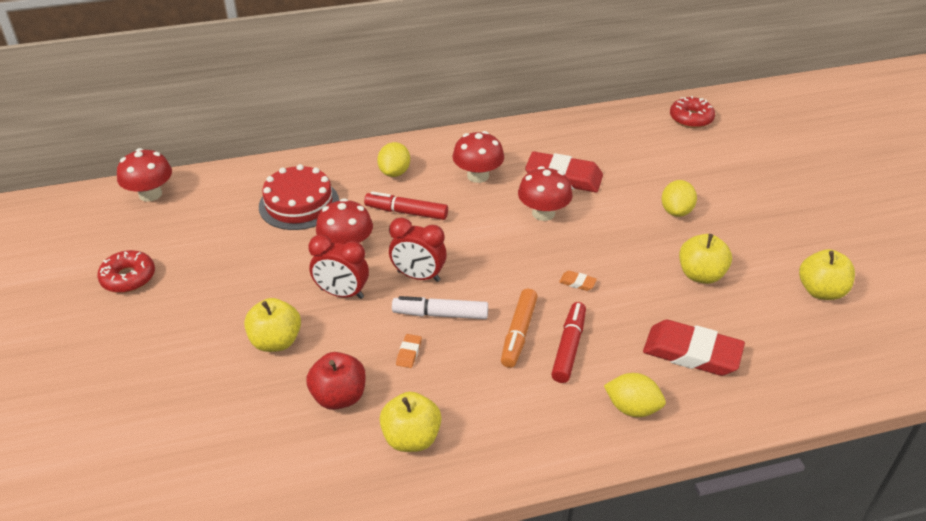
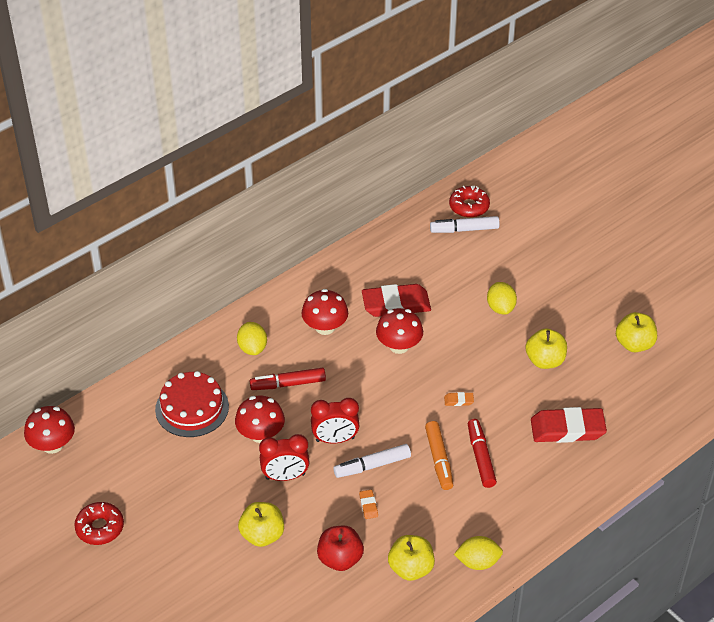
camera: 25 degrees left, 5 degrees up
(632, 408) = (547, 487): yellow lemon -> yellow lemon (478, 562)
(675, 135) = (464, 229): none -> white marker

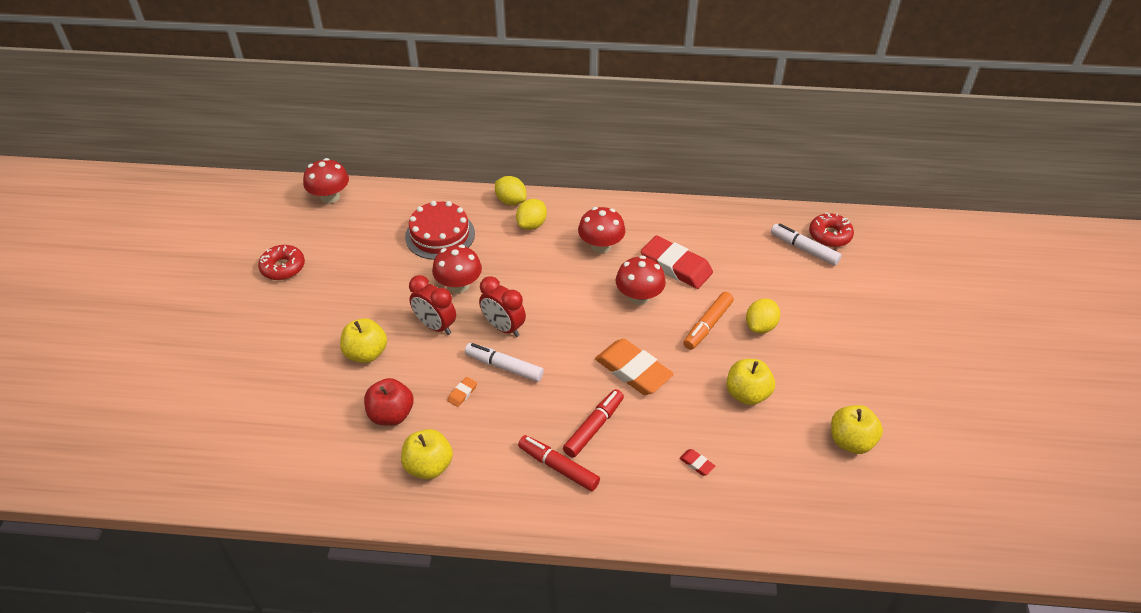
camera: 45 degrees right, 0 degrees up
(288, 384) = (523, 265): red marker -> red marker (558, 467)
(439, 460) = (558, 402): orange marker -> orange marker (707, 325)
(458, 400) = (633, 370): orange eraser -> orange eraser, size x2.44
(478, 562) = (483, 507): yellow lemon -> yellow lemon (511, 201)
(567, 429) = (696, 464): red eraser -> red eraser, size x0.41

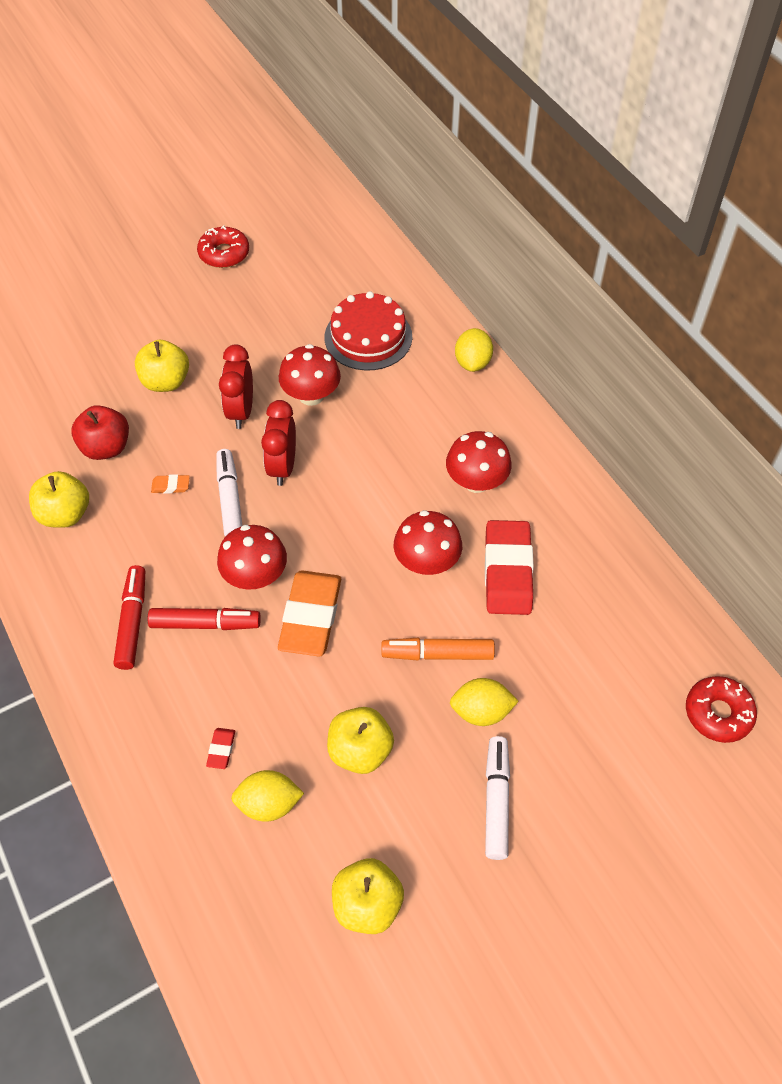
camera: 55 degrees right, 10 degrees up
(330, 197) = (345, 223): red mushroom -> red mushroom (255, 575)
(532, 225) = (452, 401): yellow lemon -> yellow lemon (269, 804)
(804, 249) = (662, 695): white marker -> white marker (496, 800)

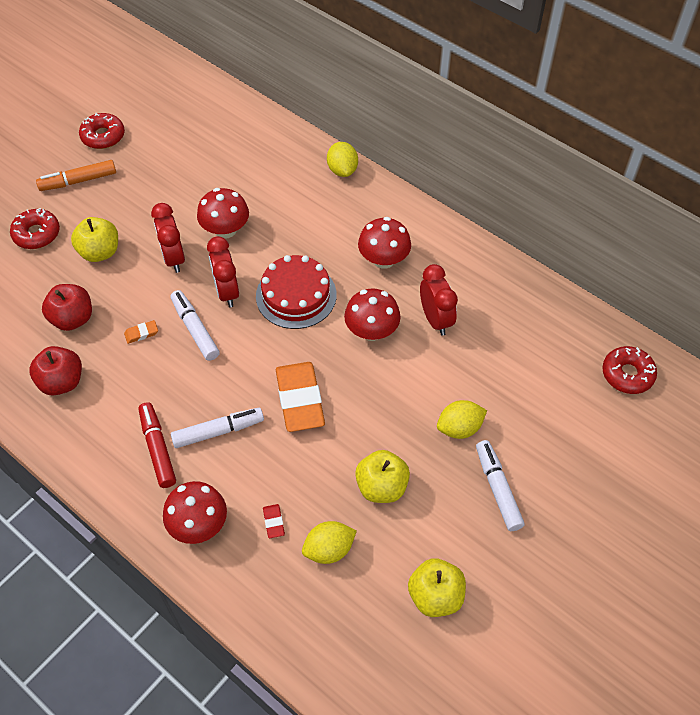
camera: 20 degrees left, 0 degrees up
(65, 514) = (62, 382): yellow apple -> red apple
(109, 343) = (37, 234): none -> red donut
(205, 624) = (218, 431): red marker -> white marker
(255, 575) = (242, 382): red mushroom -> red mushroom (198, 525)
(368, 337) = (251, 172): red cake -> red cake (296, 295)
(437, 654) = (409, 396): orange marker -> orange marker (78, 181)
(508, 571) = (435, 319): red eraser -> red clock

